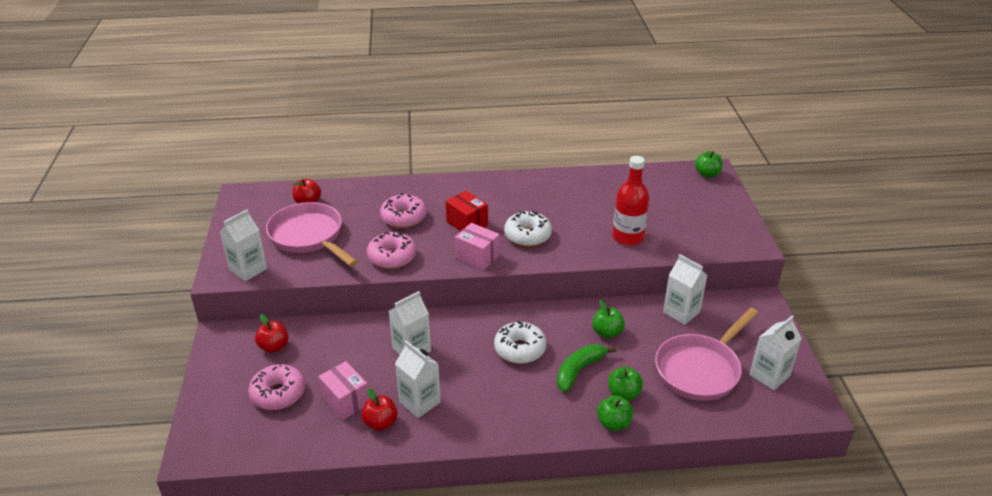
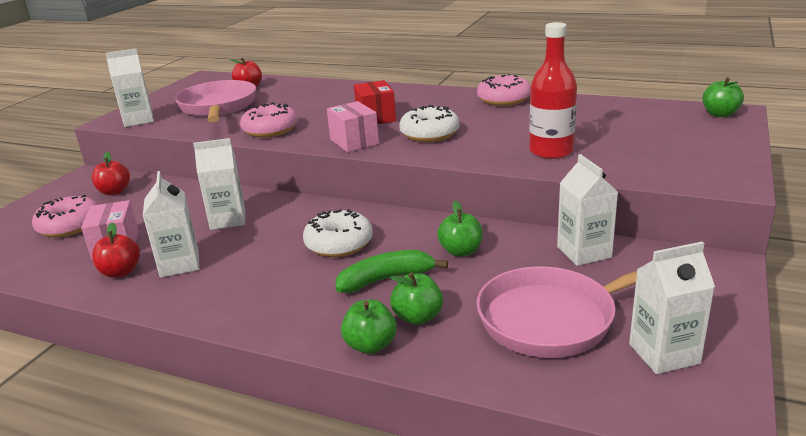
camera: 30 degrees right, 10 degrees down
(403, 217) = (319, 106): pink donut -> pink donut (504, 99)

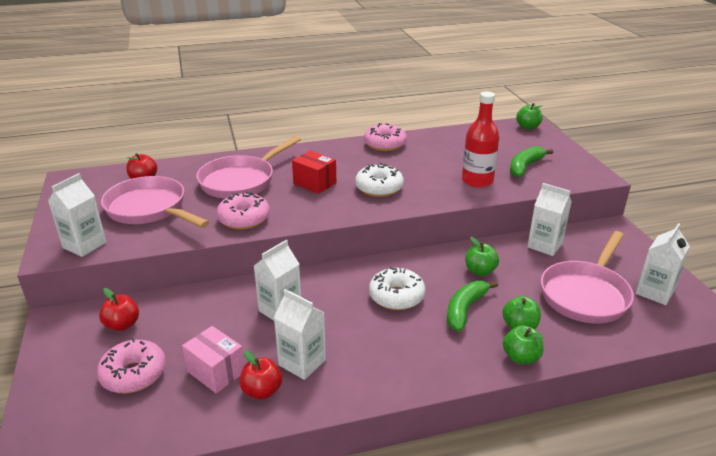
camera: 40 degrees left, 5 degrees up
(317, 102) = (241, 181): none -> pink pan
(354, 142) = (334, 210): pink box -> none
(640, 151) = (525, 167): none -> green banana

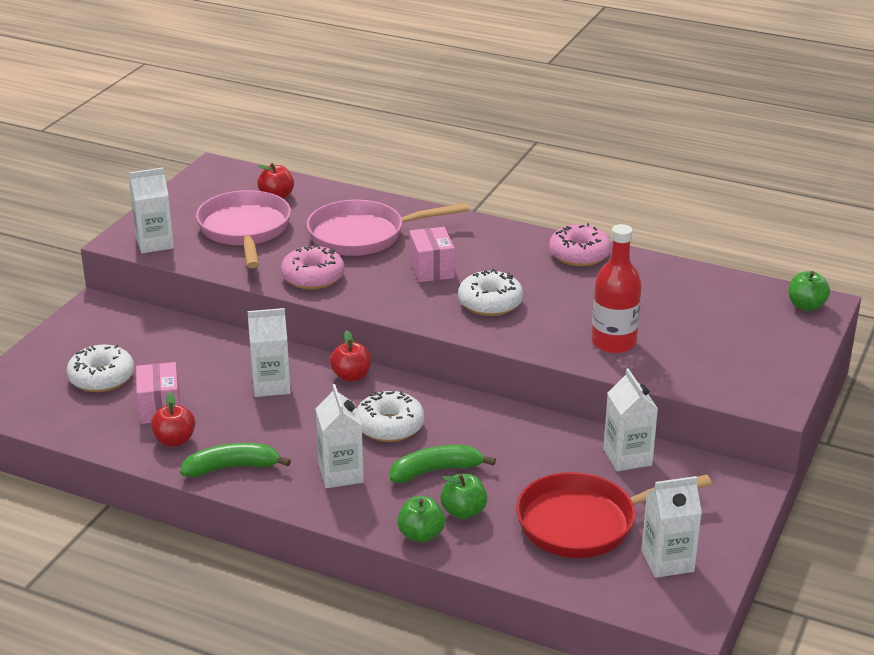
camera: 40 degrees right, 0 degrees up
(122, 325) = (136, 334): red apple -> red apple (351, 376)
(134, 374) = (101, 378): pink donut -> white donut
(302, 362) = (232, 436): white carton -> white carton (341, 474)
(315, 183) = (431, 269): red box -> pink box
(480, 271) = (510, 446): green apple -> none
(525, 167) = (702, 352): green banana -> green banana (232, 467)
(586, 294) = (584, 523): pink pan -> red pan

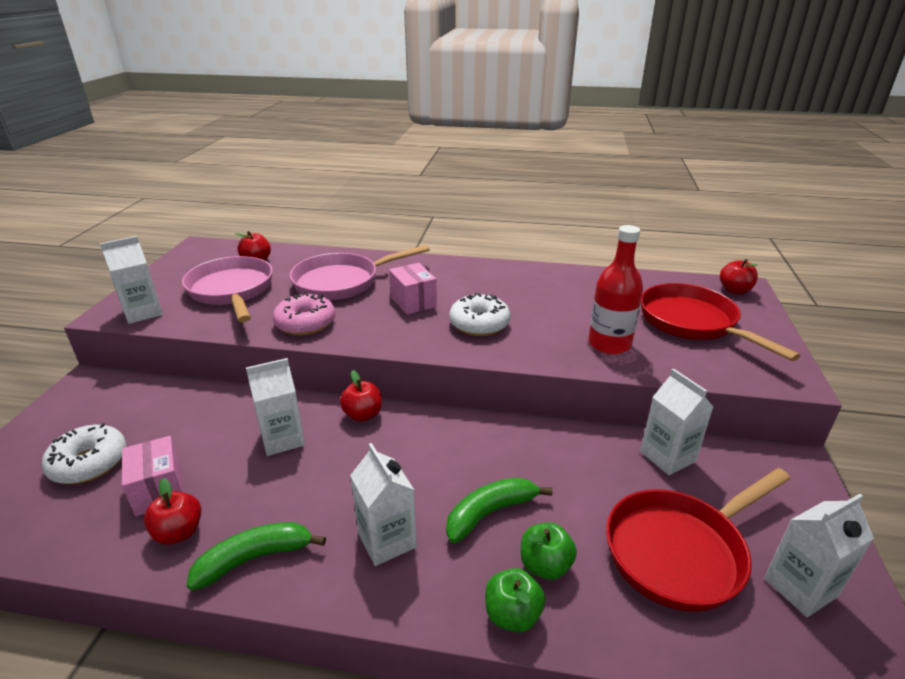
camera: 15 degrees left, 0 degrees up
(390, 426) = (420, 465): white donut -> none
(579, 255) = (531, 275): pink donut -> none
(722, 334) = (692, 323): none -> red pan
(806, 306) = (734, 290): green apple -> red apple

